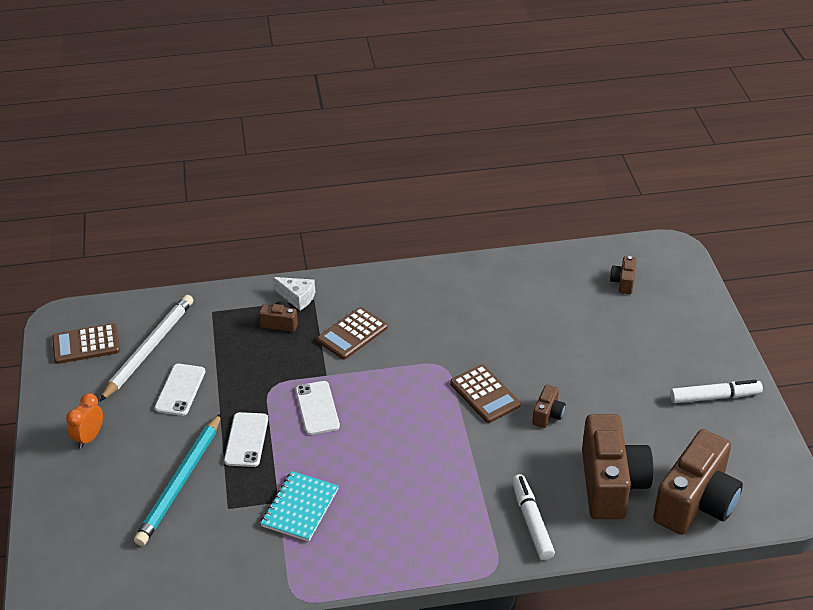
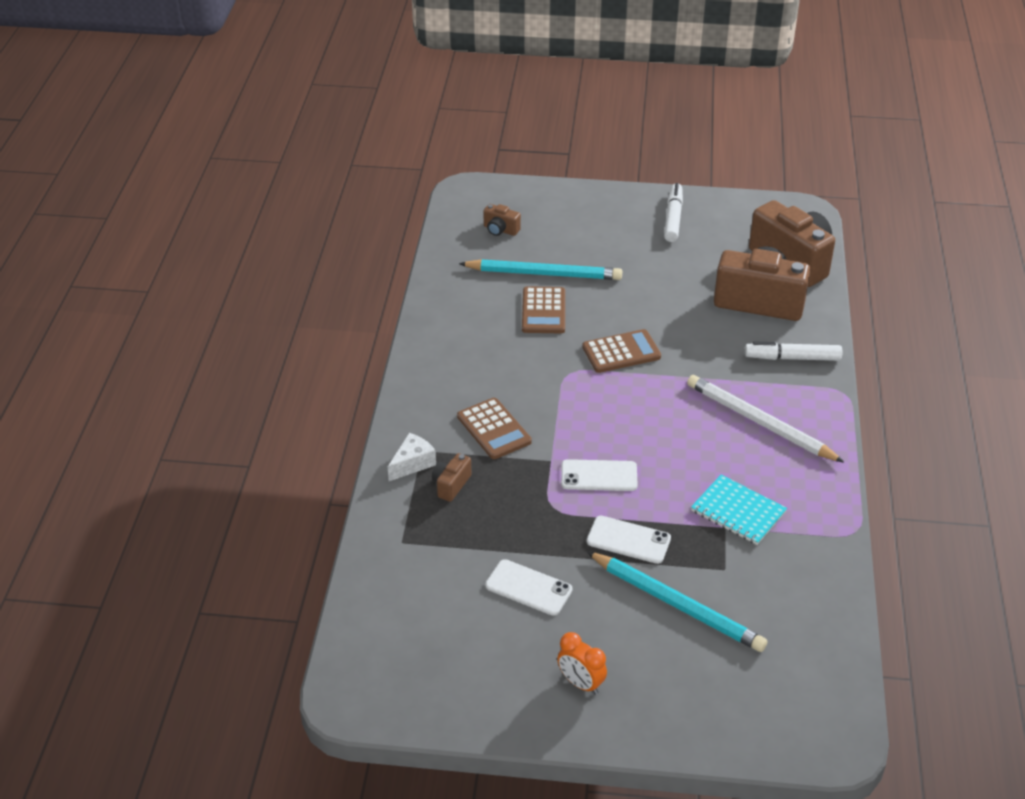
camera: 75 degrees left, 0 degrees up
(86, 344) = (409, 673): brown calculator -> brown calculator (543, 311)
(149, 349) = (445, 609): white pencil -> white pencil (760, 422)
(548, 415) = (662, 318): brown camera -> none
(573, 323) = (544, 274): none -> turquoise pencil

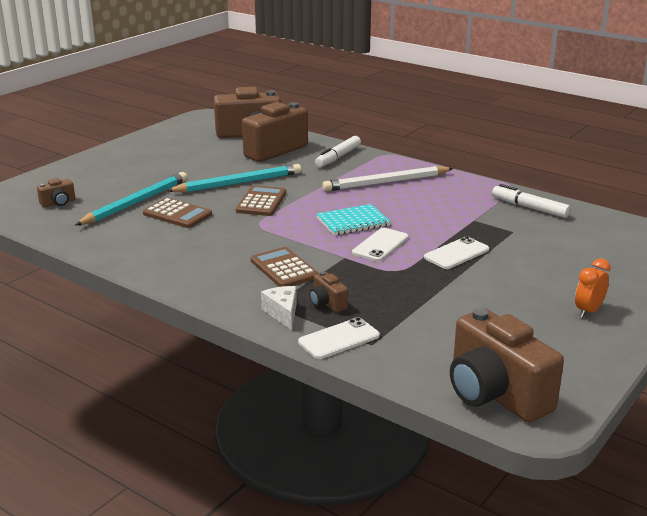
camera: 60 degrees left, 15 degrees down
(374, 654) = (495, 394): none -> brown camera
(494, 429) = (284, 269): brown calculator -> brown calculator turned 120 degrees counterclockwise
(528, 588) = (473, 304): white phone -> white phone (339, 339)
(581, 683) = (588, 311): orange clock -> orange clock turned 150 degrees clockwise
(673, 218) = (149, 148): white marker -> white marker (530, 208)
(676, 604) = (534, 255): turquoise pencil -> turquoise pencil (238, 183)
(738, 511) = (463, 212): turquoise notebook -> turquoise notebook (353, 222)

